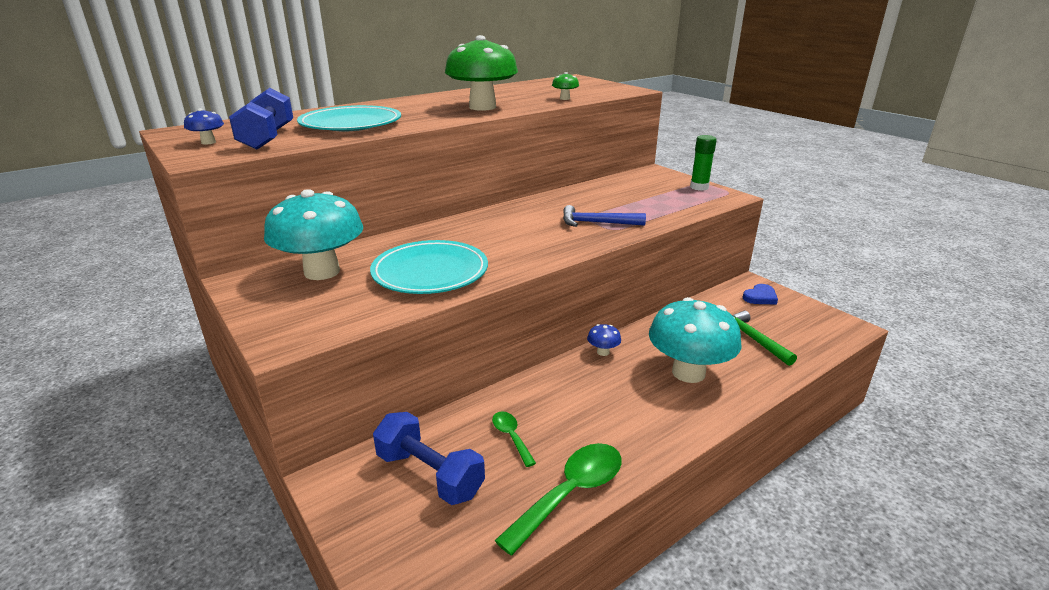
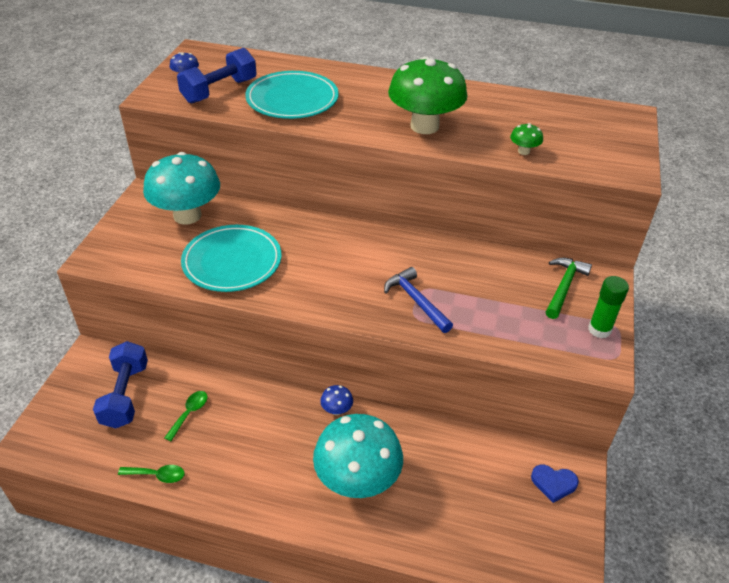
camera: 50 degrees right, 15 degrees up
(570, 493) = (157, 475): green spoon -> green spoon, size x0.53
(752, 339) = (459, 506): green hammer -> green hammer (564, 287)

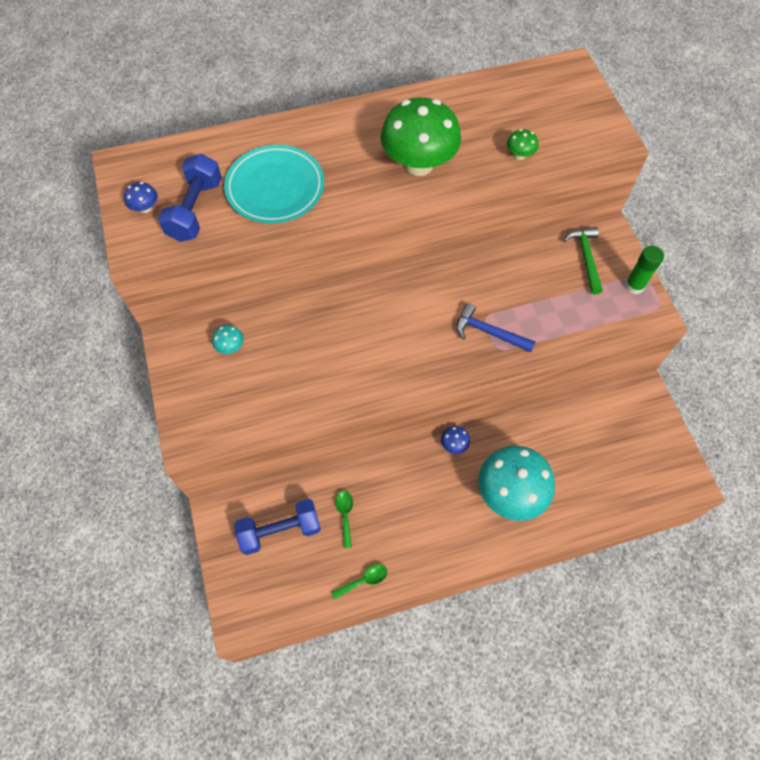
camera: 30 degrees left, 20 degrees up
(125, 395) = (280, 531): blue dumbbell -> blue dumbbell turned 75 degrees counterclockwise
(187, 215) = (230, 347): turquoise mushroom -> turquoise mushroom, size x0.41
(232, 262) = (313, 375): turquoise plate -> none
(553, 483) = (638, 415): blue heart -> none

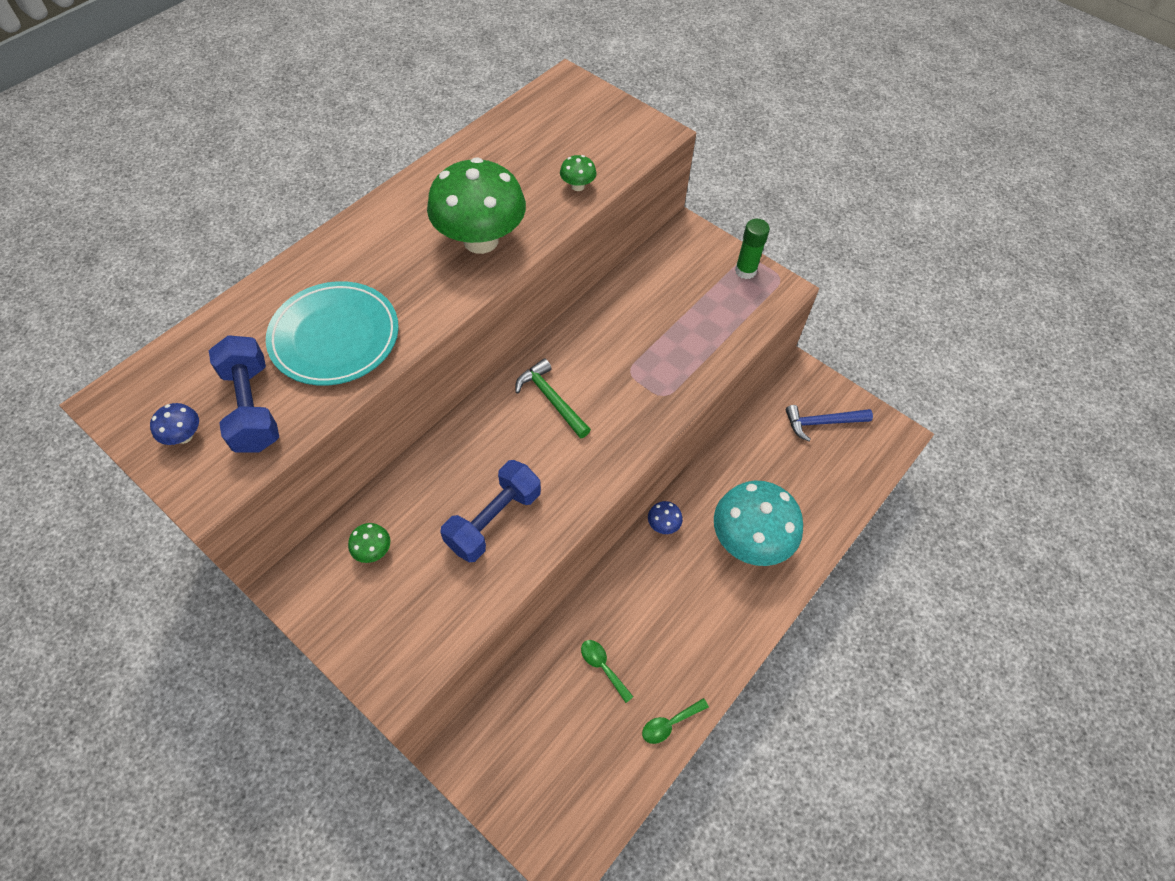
camera: 35 degrees left, 5 degrees down
(230, 347) = (373, 551): turquoise mushroom -> green mushroom
(280, 531) = (544, 730): blue dumbbell -> blue dumbbell (493, 520)
(364, 580) = (669, 723): green spoon -> green spoon turned 150 degrees counterclockwise
(489, 332) = (643, 384): blue hammer -> blue hammer (822, 423)
(585, 258) = (683, 266): green hammer -> green hammer (551, 399)

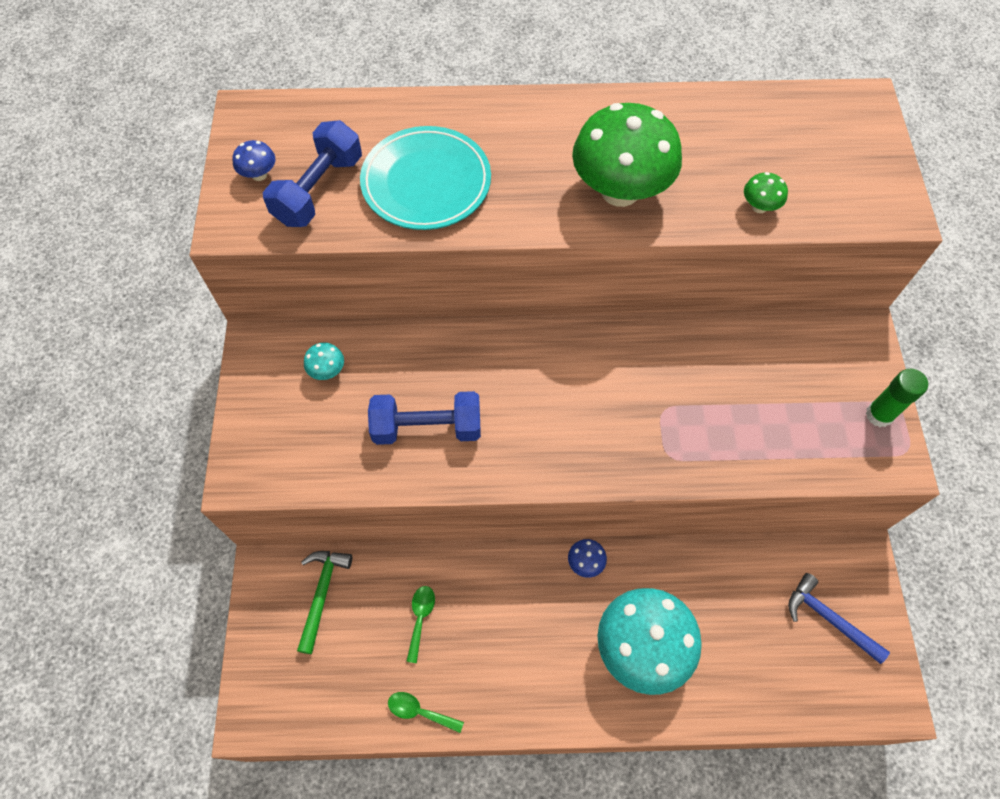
camera: 50 degrees right, 5 degrees up
(373, 551) = (327, 371): green mushroom -> turquoise mushroom
(551, 399) = (573, 375): green hammer -> green hammer (322, 594)

